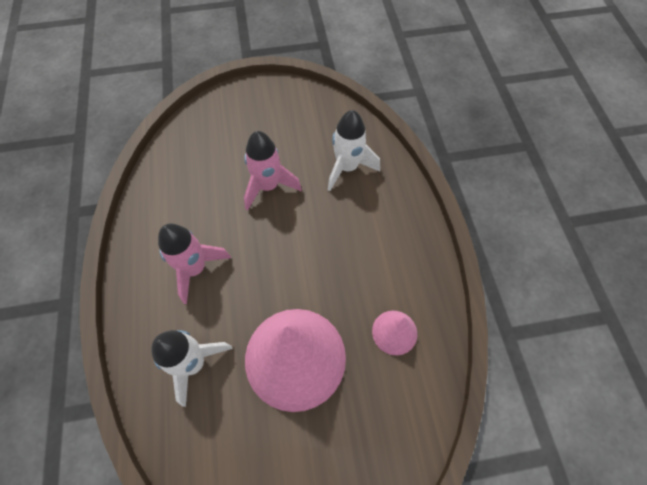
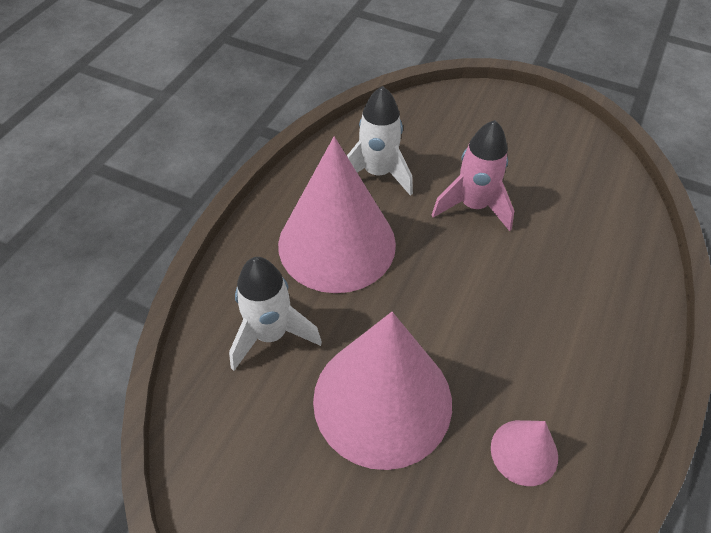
camera: 35 degrees right, 10 degrees down
(195, 269) = (337, 244): pink rocket -> pink cone
(347, 168) = (585, 236): white rocket -> white rocket (377, 173)

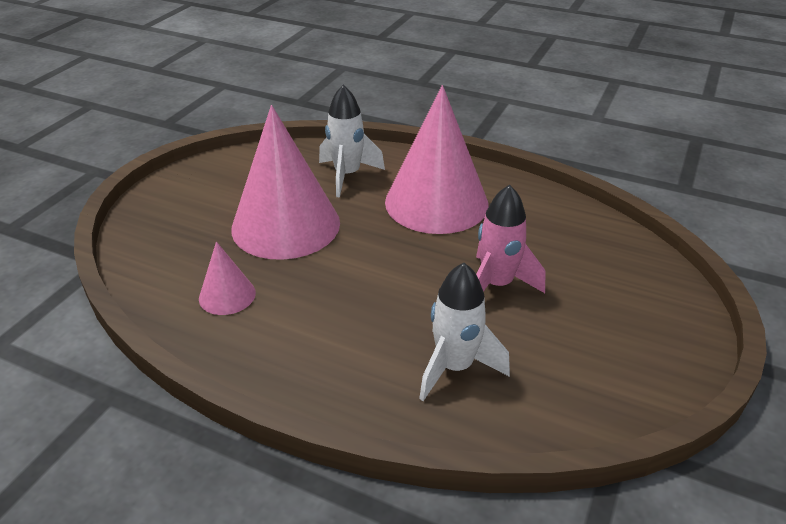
camera: 90 degrees right, 15 degrees down
(377, 173) = (527, 224): white rocket -> white rocket (455, 367)

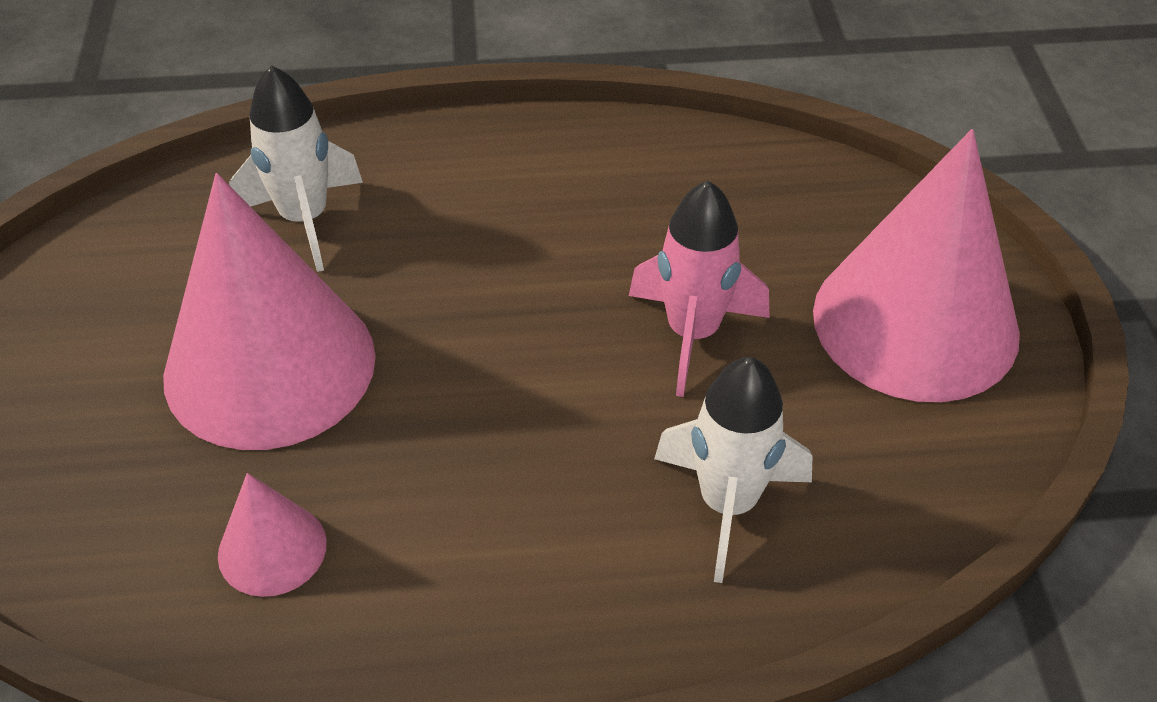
camera: 30 degrees left, 10 degrees up
(436, 202) = (496, 216): pink cone -> pink cone (915, 322)

